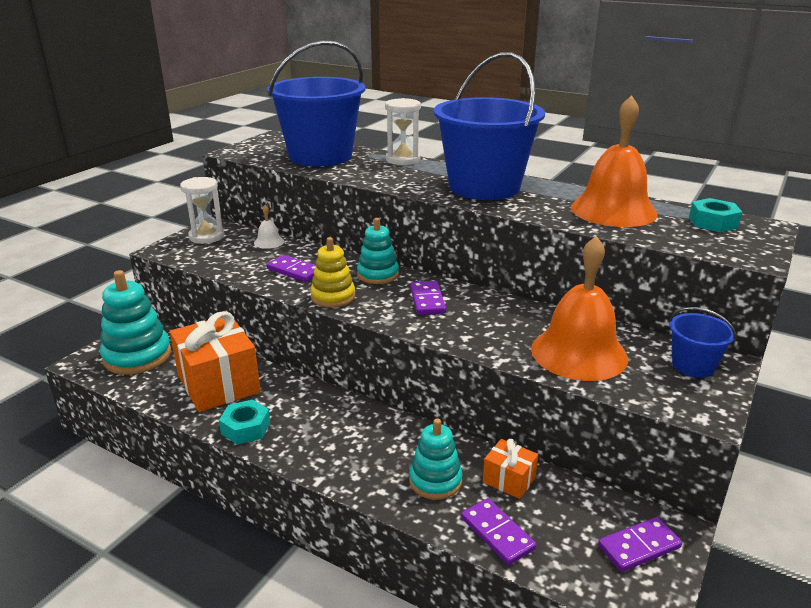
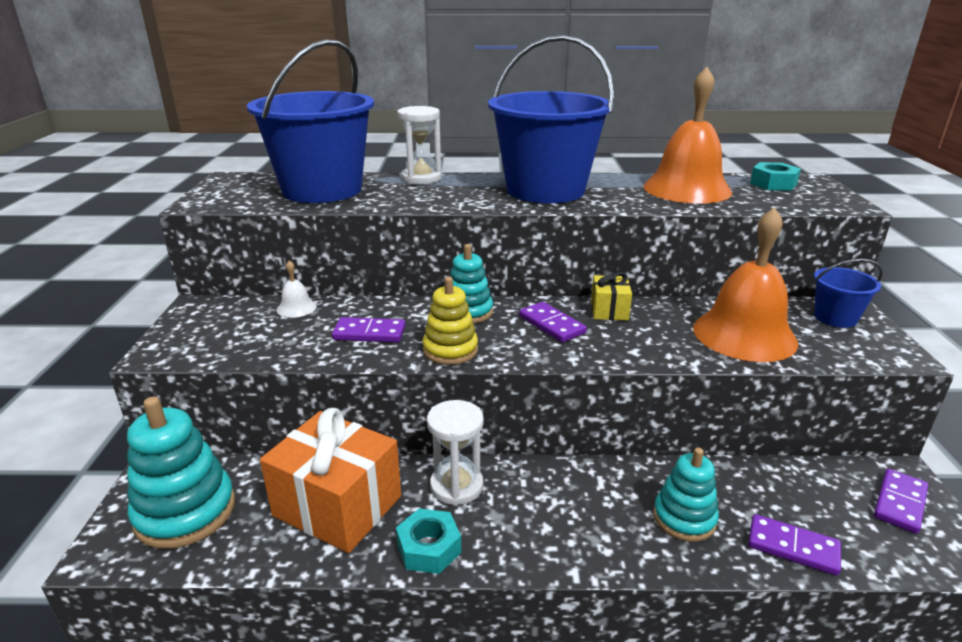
camera: 30 degrees left, 0 degrees up
(206, 237) = (204, 321): white hourglass -> white hourglass (456, 486)
(488, 302) = (609, 310): none -> yellow gift
(509, 480) = (741, 487): orange gift -> none

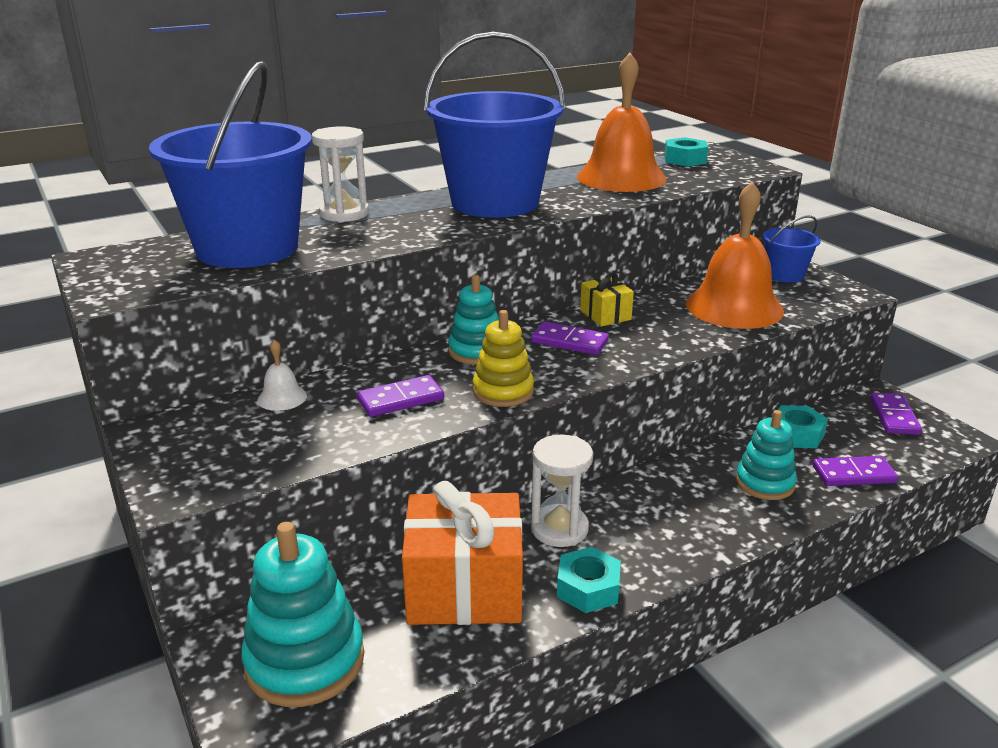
camera: 30 degrees left, 0 degrees up
(764, 482) = (796, 434): none -> turquoise nut

